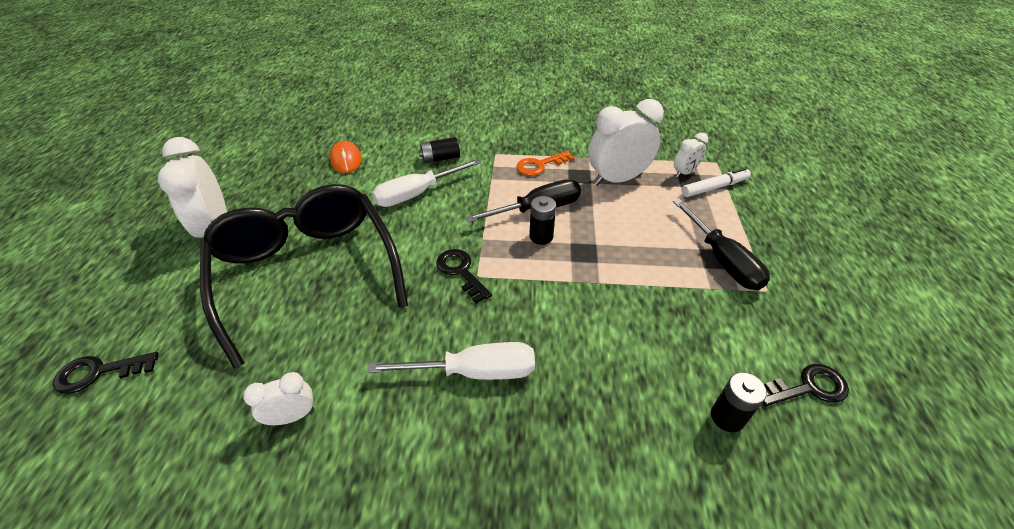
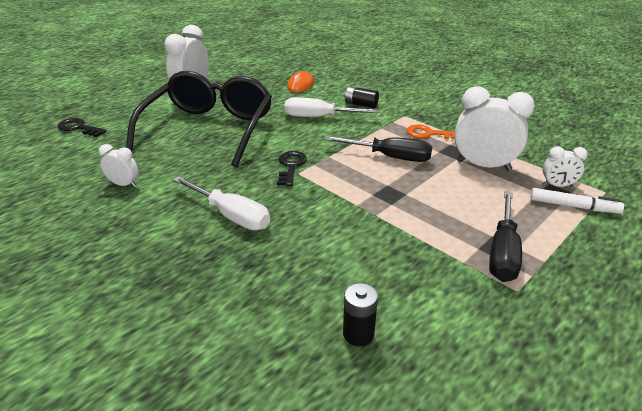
camera: 40 degrees right, 10 degrees down
(541, 236) = (370, 172): black battery -> none
(807, 387) = (455, 362): black key -> none

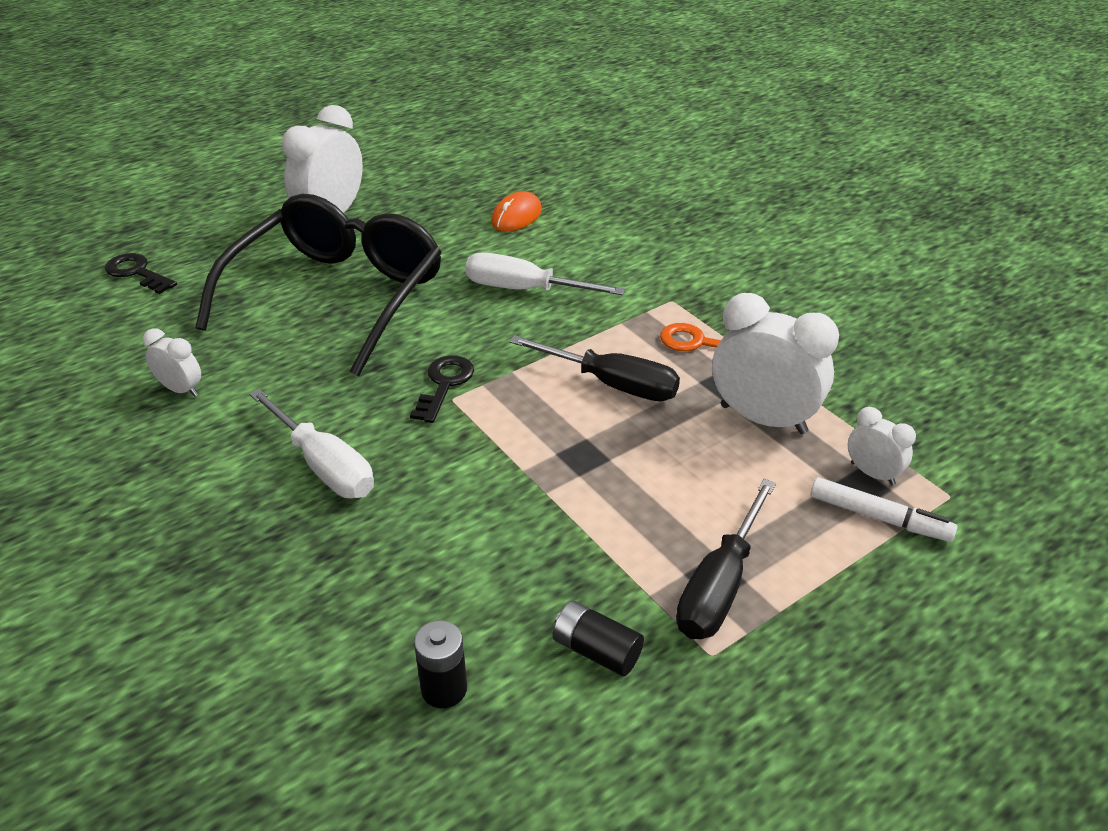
camera: 10 degrees right, 5 degrees up
(361, 104) = (605, 269): black battery -> black battery (596, 650)
(557, 185) = (872, 474): white clock -> white clock turned 150 degrees counterclockwise

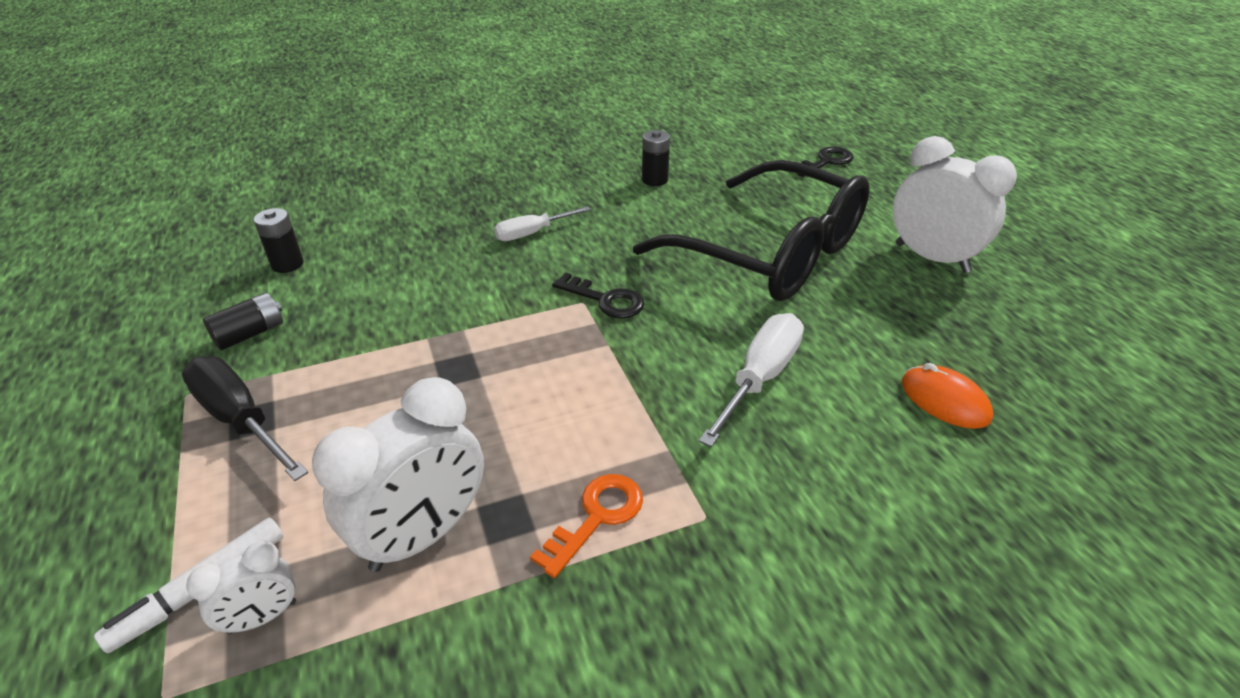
camera: 105 degrees right, 0 degrees up
(181, 389) = (654, 180): white clock -> black battery
(324, 466) = (532, 233): white screwdriver -> white screwdriver, size x0.65
(612, 384) = (552, 414): black screwdriver -> none

